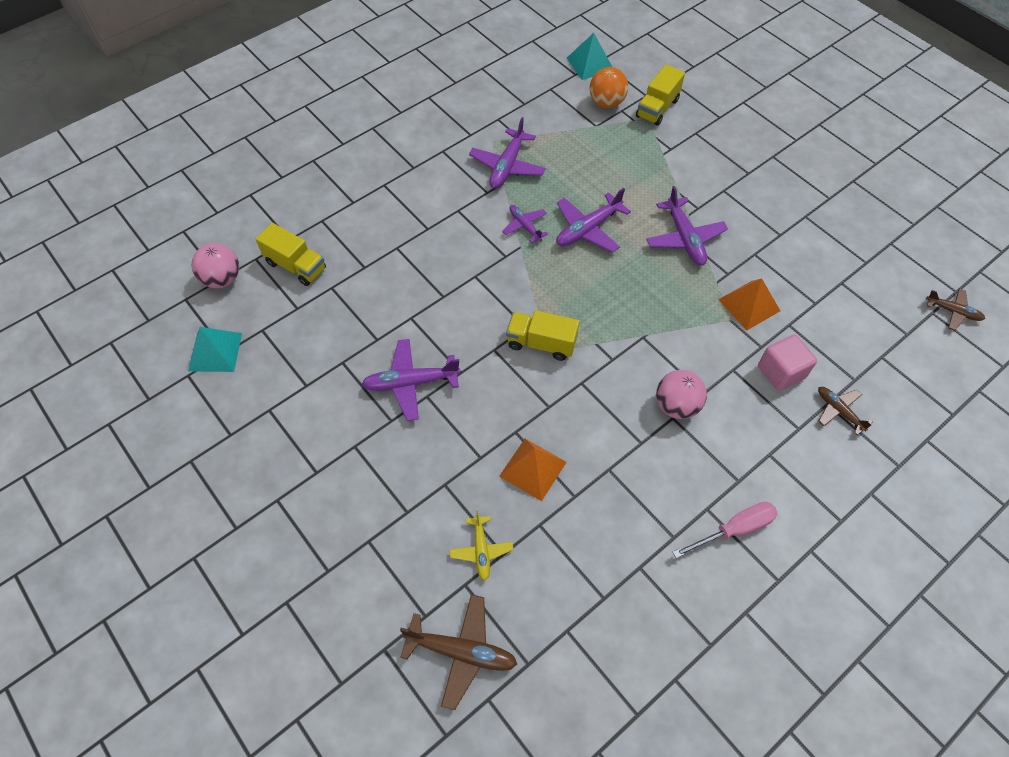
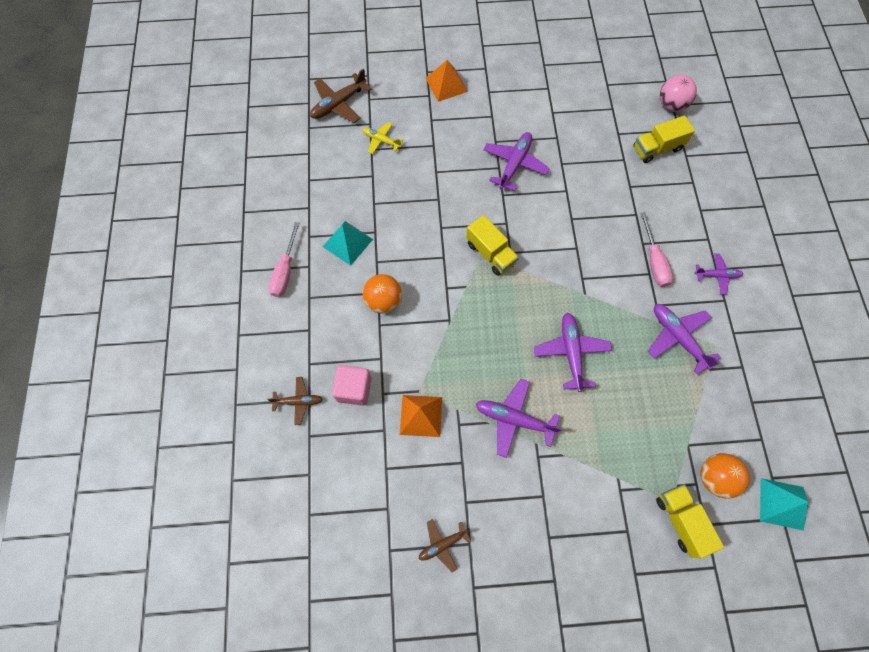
camera: 125 degrees right, 10 degrees up
(215, 352) = (611, 79): turquoise pyramid -> turquoise pyramid (347, 242)
(441, 212) = (654, 261): none -> pink screwdriver
(524, 226) = (603, 309): purple plane -> purple plane (717, 275)
(533, 469) = (407, 193): orange pyramid -> orange pyramid (446, 84)
(541, 343) = (490, 253): yellow truck -> yellow truck turned 90 degrees clockwise
(676, 406) = (384, 301): pink ball -> orange ball
(953, 312) = (296, 575): brown plane -> brown plane (442, 544)

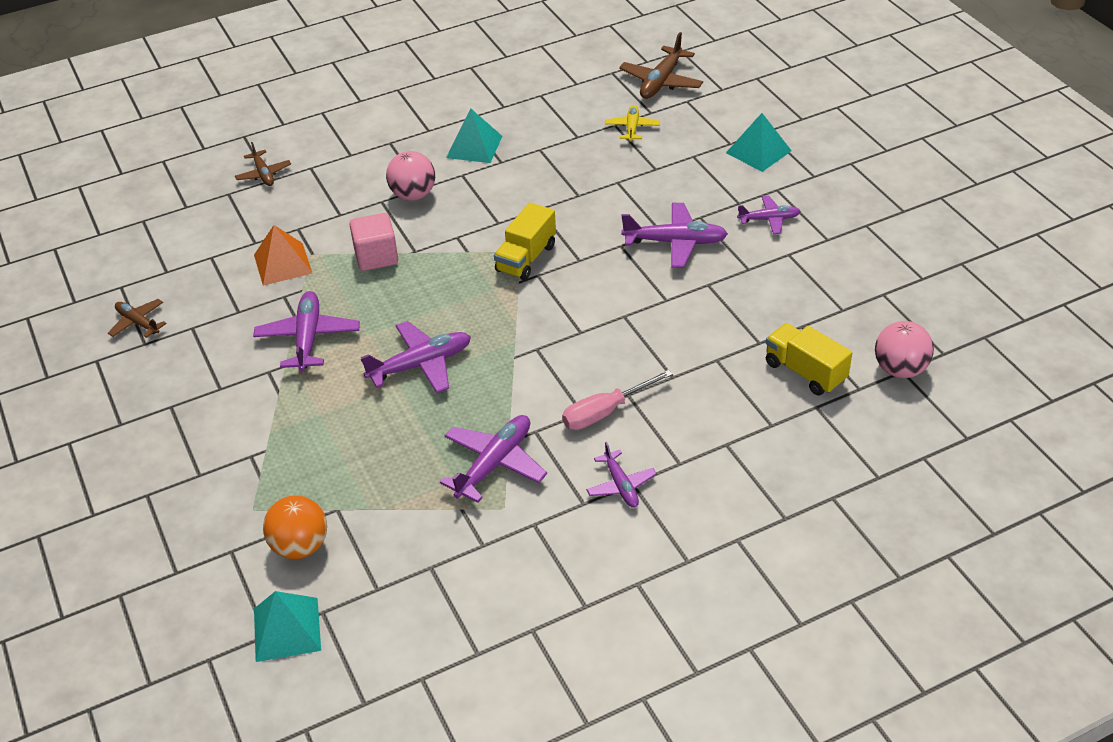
camera: 70 degrees right, 25 degrees down
(285, 271) = (413, 117): pink screwdriver -> none
(338, 104) = (661, 82): brown plane -> brown plane turned 90 degrees counterclockwise
(354, 389) = (294, 207): pink cube -> pink cube (376, 257)
(384, 301) = (413, 195): orange ball -> pink ball
(446, 84) = (758, 151): orange pyramid -> turquoise pyramid
(516, 107) = (769, 219): none -> purple plane
(680, 520) = (228, 523): yellow truck -> none

